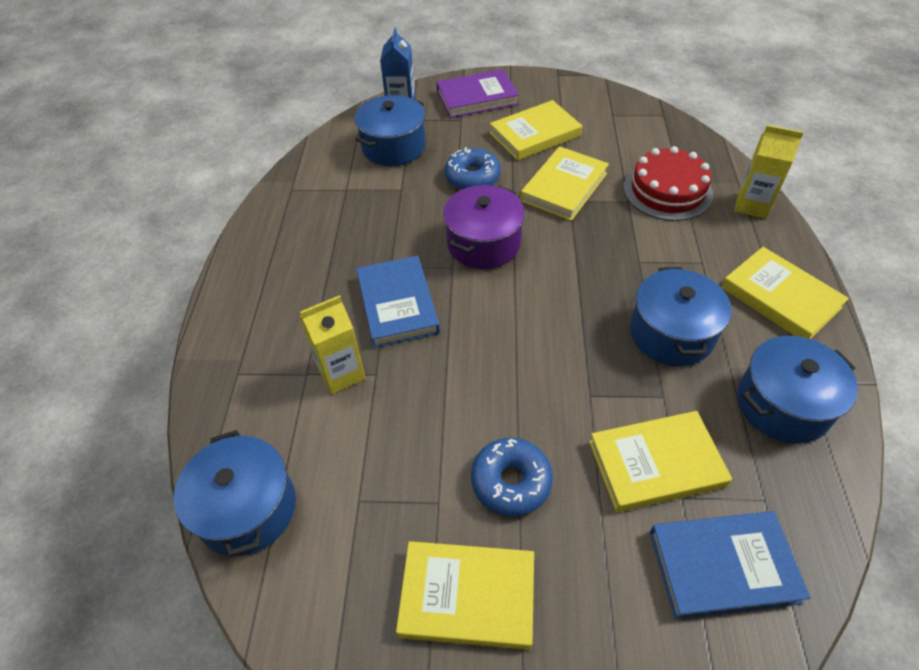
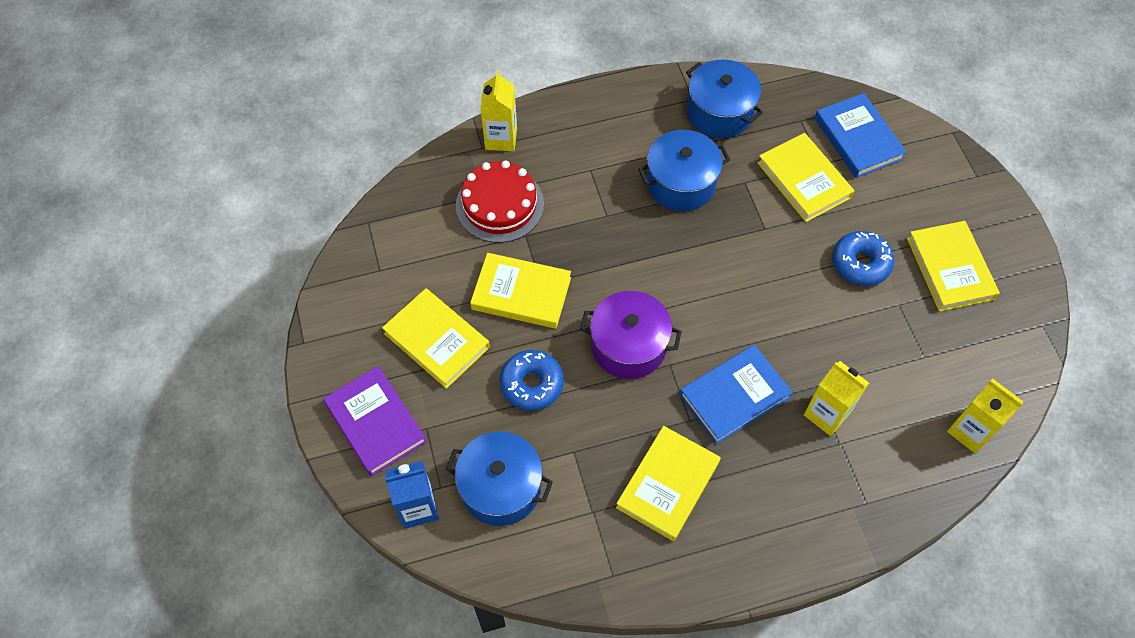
camera: 110 degrees left, 10 degrees up
(247, 508) = (970, 431): blue pot -> yellow carton
(780, 298) = (613, 116): yellow book -> yellow book (668, 485)

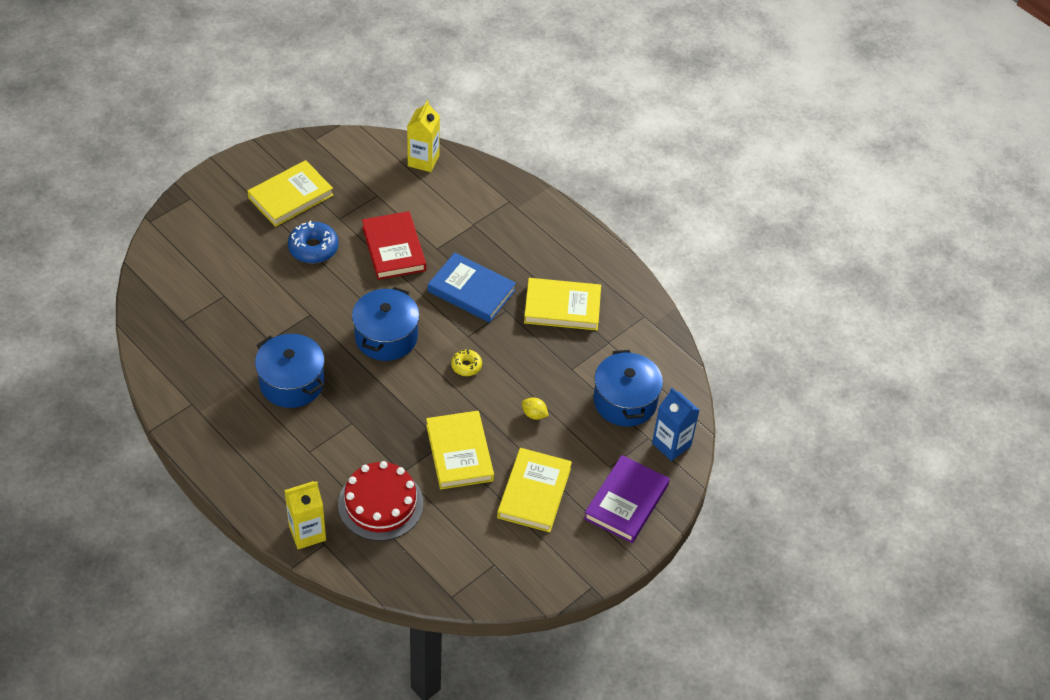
camera: 120 degrees left, 10 degrees down
(531, 384) = (534, 414): blue donut -> yellow lemon
(628, 346) = (466, 366): purple pot -> yellow donut
(719, 112) = (199, 379): blue pot -> blue pot (386, 337)
(804, 180) = (247, 302): yellow book -> none
(826, 414) = (455, 236): yellow carton -> none
(831, 342) = (394, 248): none -> red book
(857, 139) = (185, 279): blue book -> none

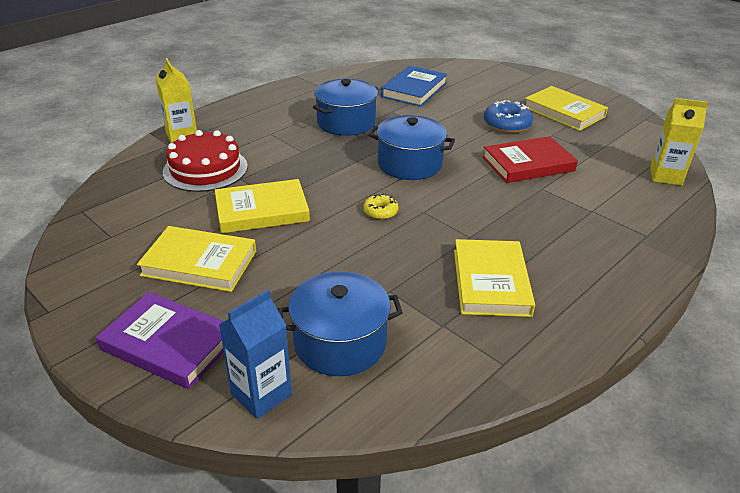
camera: 90 degrees right, 15 degrees down
(471, 291) = (490, 212): blue book -> blue book (414, 90)
(534, 414) = (314, 261): yellow lemon -> none

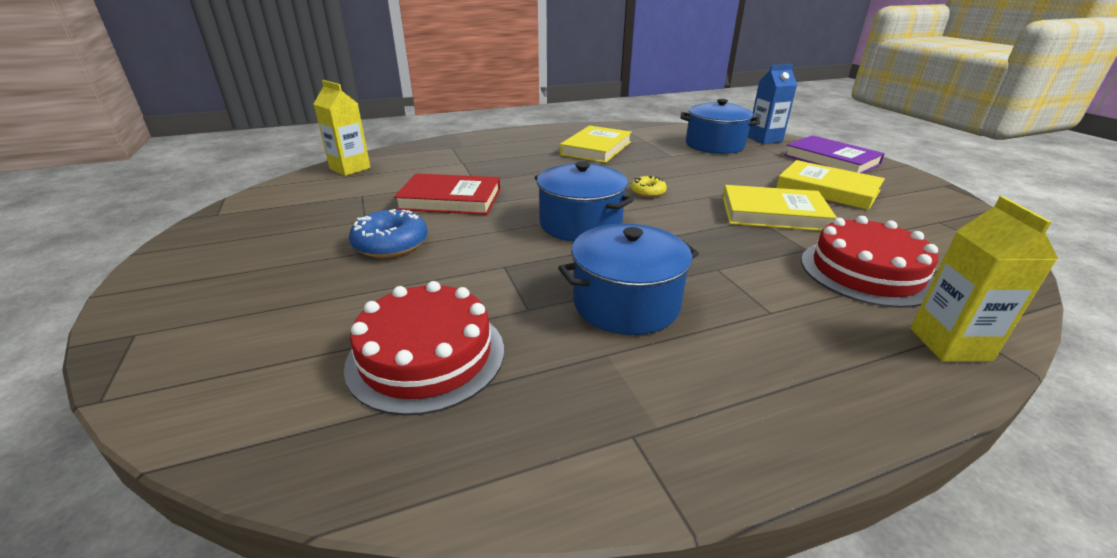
camera: 155 degrees left, 5 degrees down
(414, 90) = (426, 356): blue book -> red cake
(564, 112) = (280, 244): yellow book -> none

